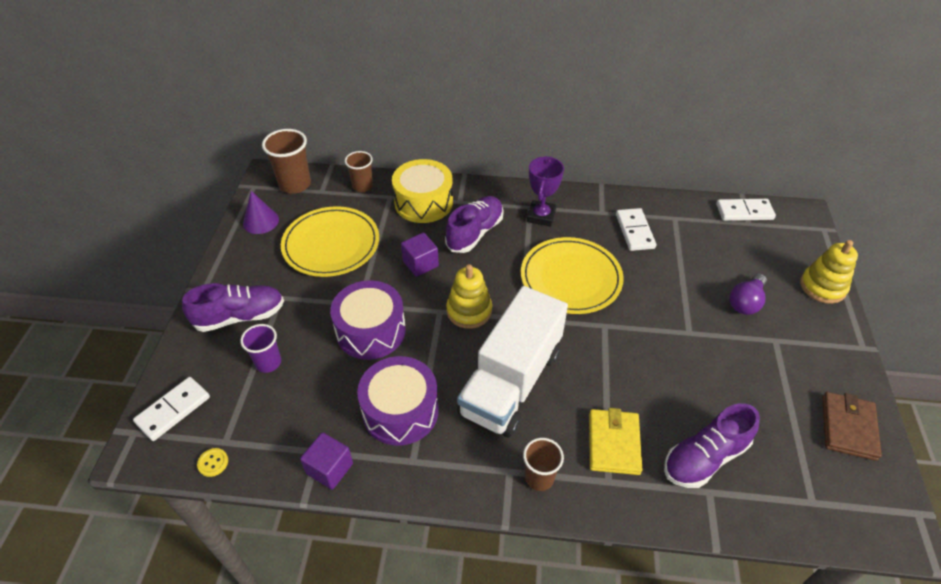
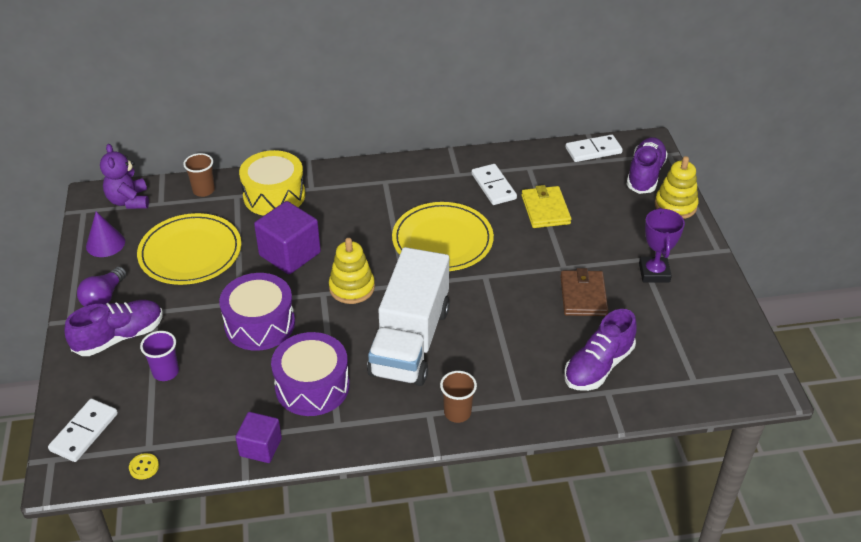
camera: 15 degrees left, 5 degrees down
(295, 184) = (129, 201): brown cup -> purple teddy bear
(420, 264) = (290, 254): purple cube -> purple cube, size x1.62
(475, 233) = (336, 215): purple shoe -> purple shoe (645, 175)
(541, 216) = (398, 188): purple trophy -> purple trophy (654, 273)
(614, 443) = (516, 372): yellow wallet -> yellow wallet (545, 210)
(746, 302) = (609, 231): purple light bulb -> purple light bulb (104, 297)
(848, 427) = (714, 318): brown wallet -> brown wallet (583, 296)

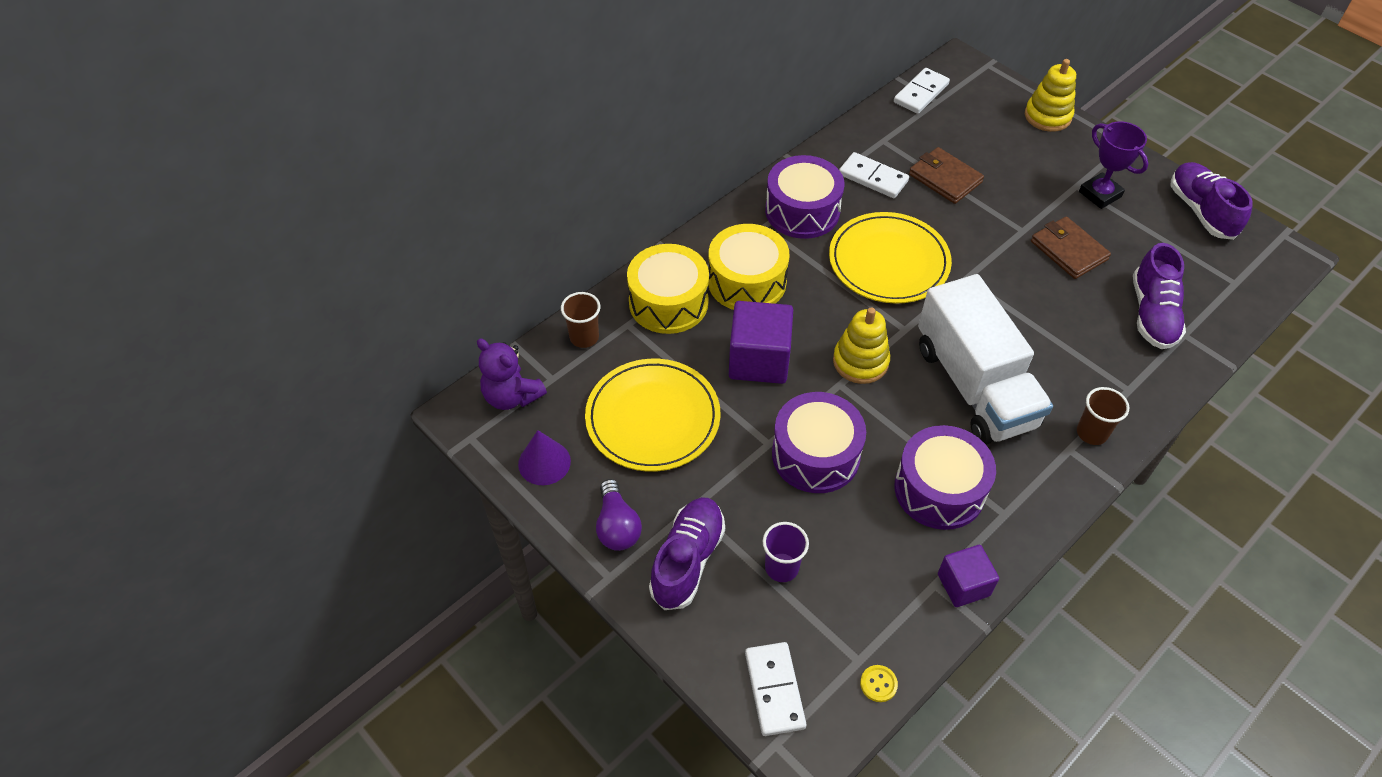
camera: 35 degrees left, 10 degrees up
(335, 207) = (747, 281): none -> yellow drum
(420, 184) = (802, 211): none -> purple drum
(545, 210) = (945, 178): yellow wallet -> brown wallet
(645, 175) = (991, 97): purple shoe -> purple shoe (1201, 211)

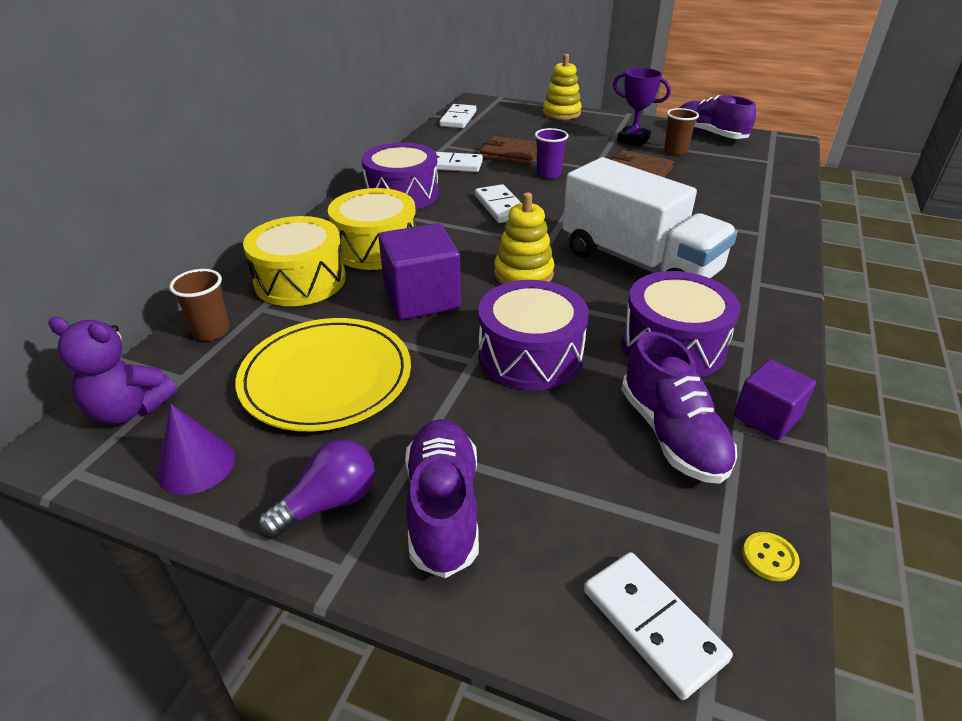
camera: 25 degrees left, 15 degrees down
(617, 526) = (328, 503): purple light bulb -> purple light bulb turned 90 degrees counterclockwise
(781, 567) = (564, 472): purple cup -> purple cup (548, 174)
(888, 261) = (500, 207): yellow plate -> white domino
(1091, 433) = (762, 267): brown cup -> brown cup (675, 151)
(1152, 314) = (733, 189): purple shoe -> purple shoe (672, 434)

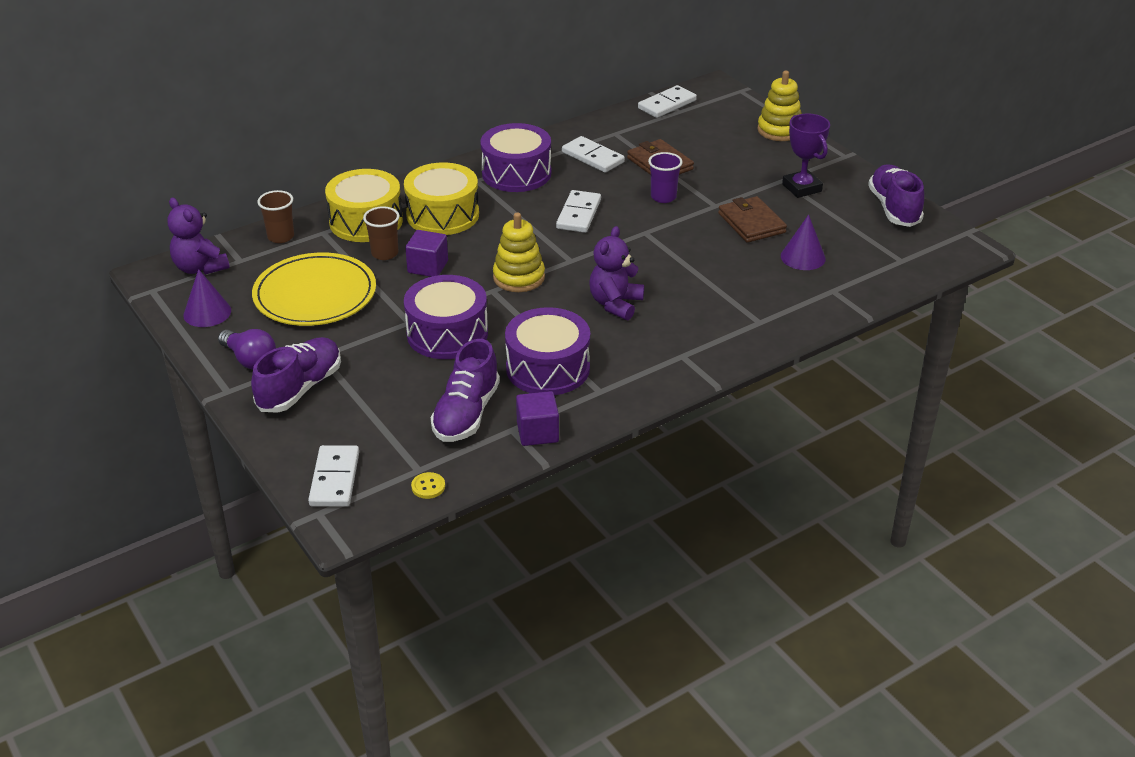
camera: 35 degrees right, 0 degrees up
(328, 503) = (250, 360): purple light bulb -> purple light bulb turned 45 degrees clockwise
(422, 298) = (428, 267): purple cube -> purple cube, size x0.62
(638, 263) = (615, 304): white truck -> purple teddy bear
(675, 151) = (822, 215): brown cup -> brown cup (385, 253)
(710, 180) = (803, 257): none -> purple cone

